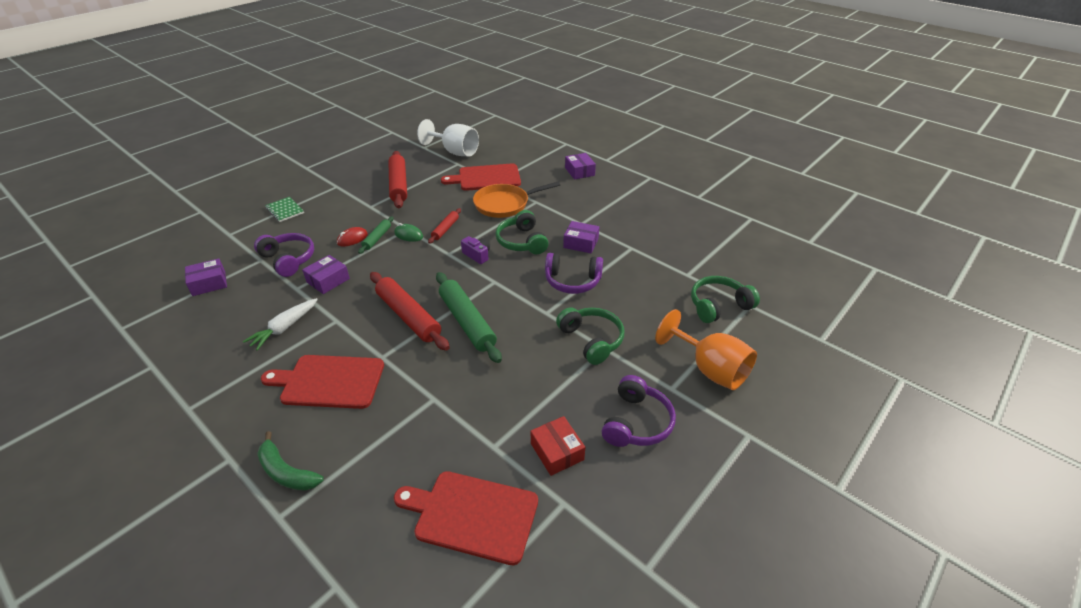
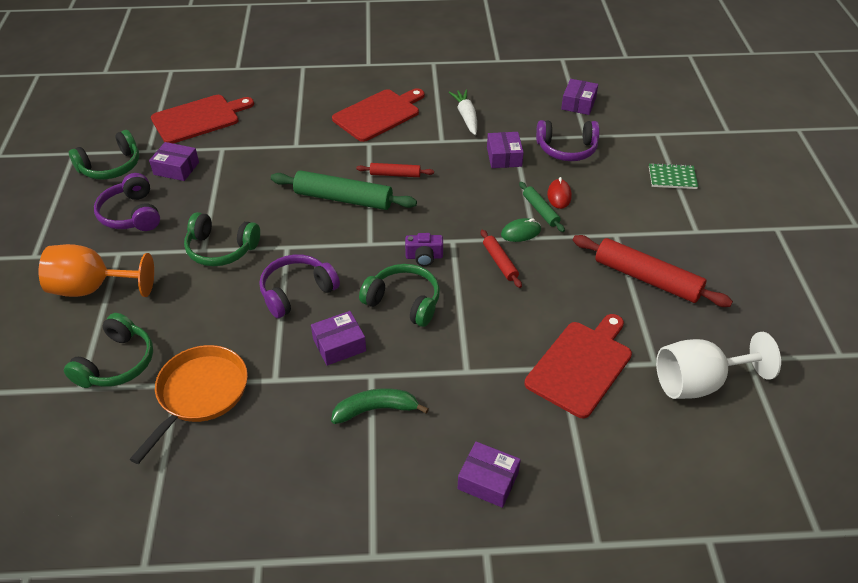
camera: 135 degrees right, 5 degrees up
(286, 472) = (328, 77): green banana -> green banana (376, 410)
(408, 316) = (395, 174): red rolling pin -> red rolling pin, size x0.53
(504, 204) = (494, 339): orange pan -> orange pan (200, 394)
(557, 451) = (176, 168): red box -> purple box
(617, 507) = (111, 167): none -> green headphones

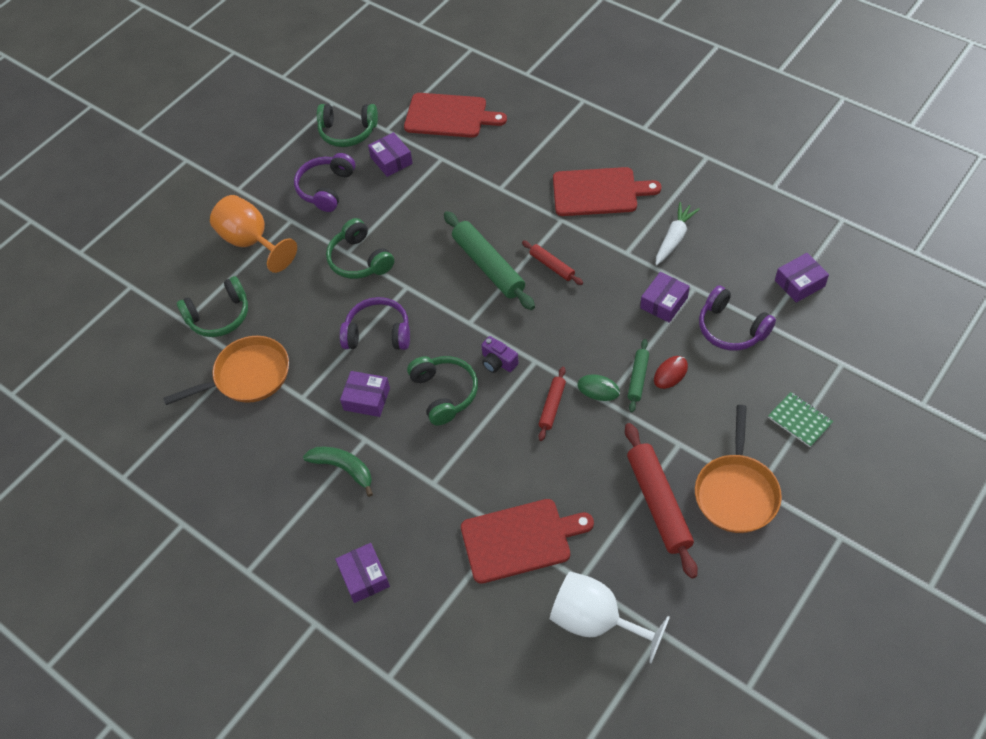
camera: 45 degrees right, 10 degrees up
(686, 241) = (736, 492): none -> orange pan

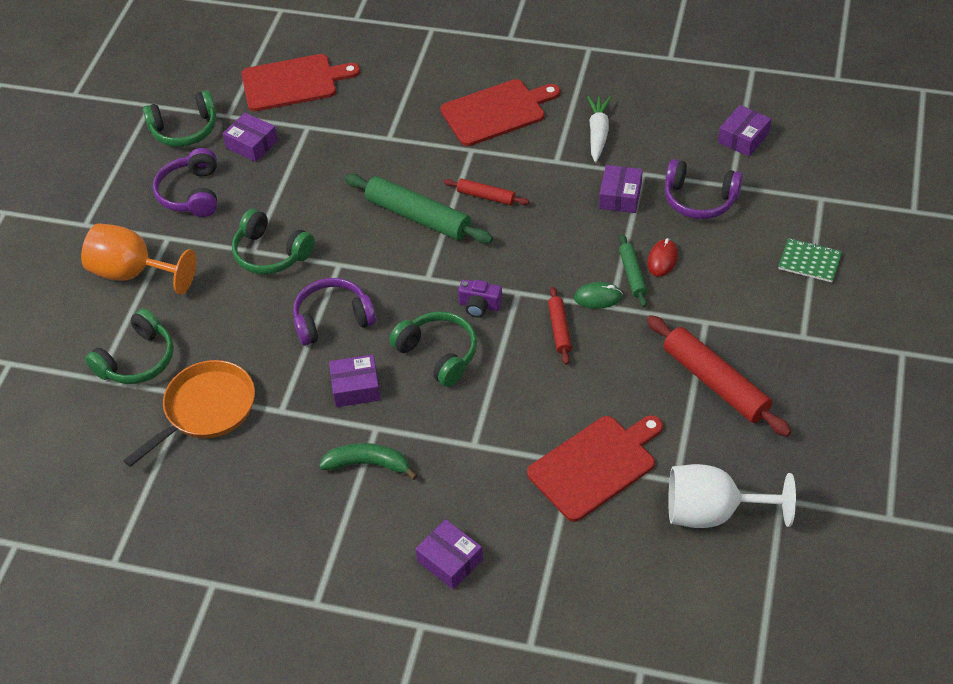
camera: 25 degrees left, 5 degrees down
(736, 492) = (784, 346): orange pan -> none

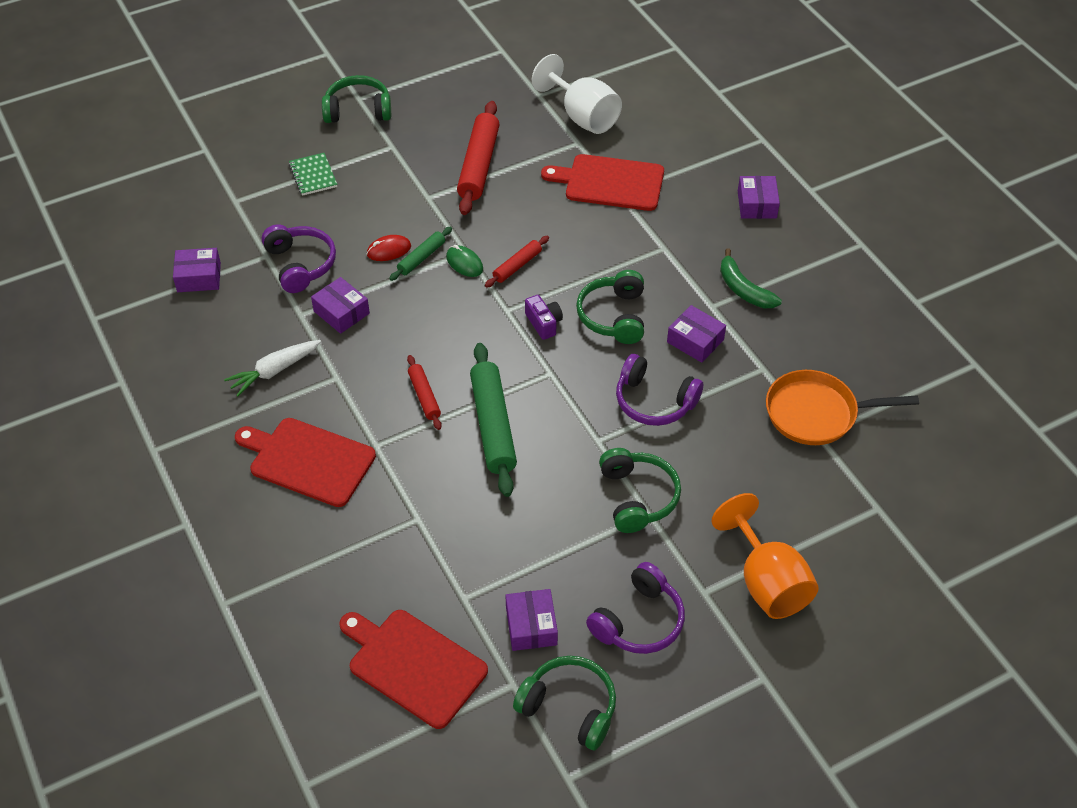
camera: 135 degrees left, 0 degrees up
(137, 360) = (833, 497): green headphones -> green headphones (358, 110)
(620, 196) = (341, 312): purple box -> purple box turned 75 degrees clockwise

